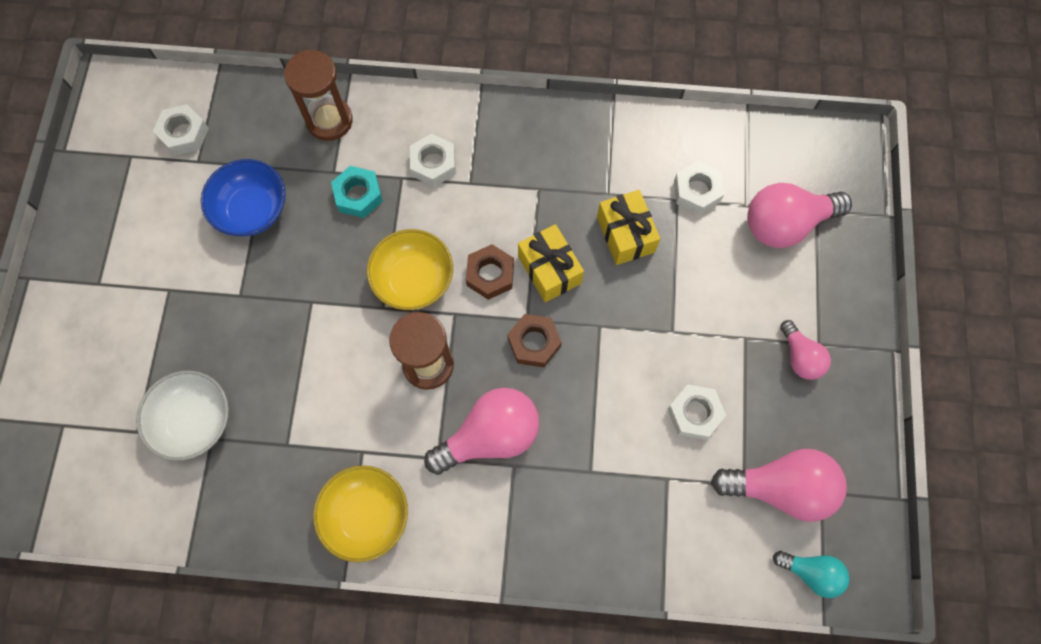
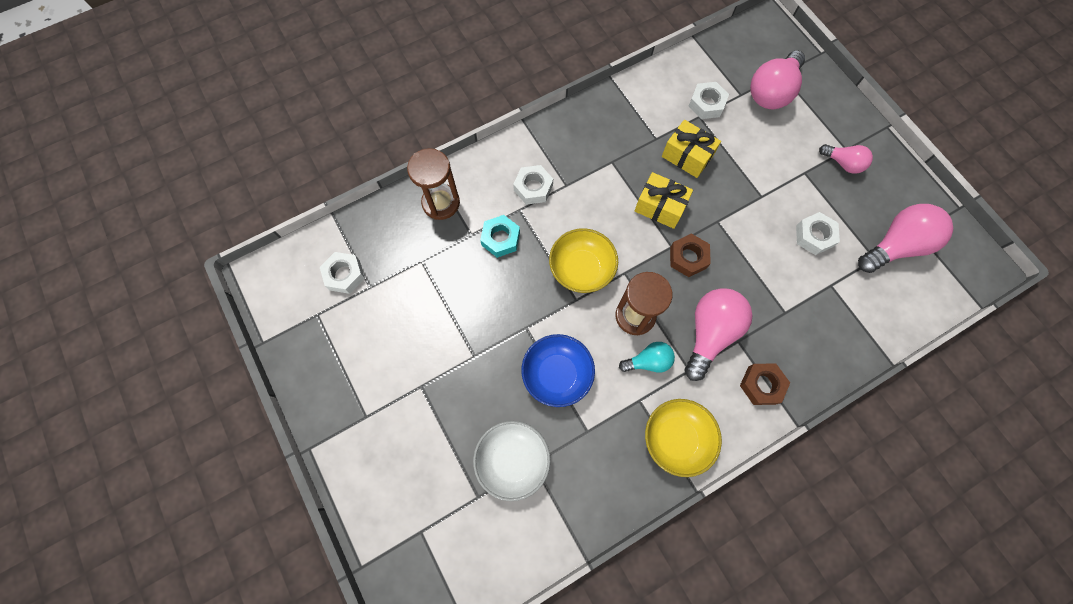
camera: 35 degrees left, 0 degrees up
(252, 210) = (436, 294): blue bowl -> blue bowl (557, 374)
(490, 275) = (626, 234): brown nut -> brown nut (761, 385)
(811, 573) = (951, 283): turquoise light bulb -> turquoise light bulb (648, 361)

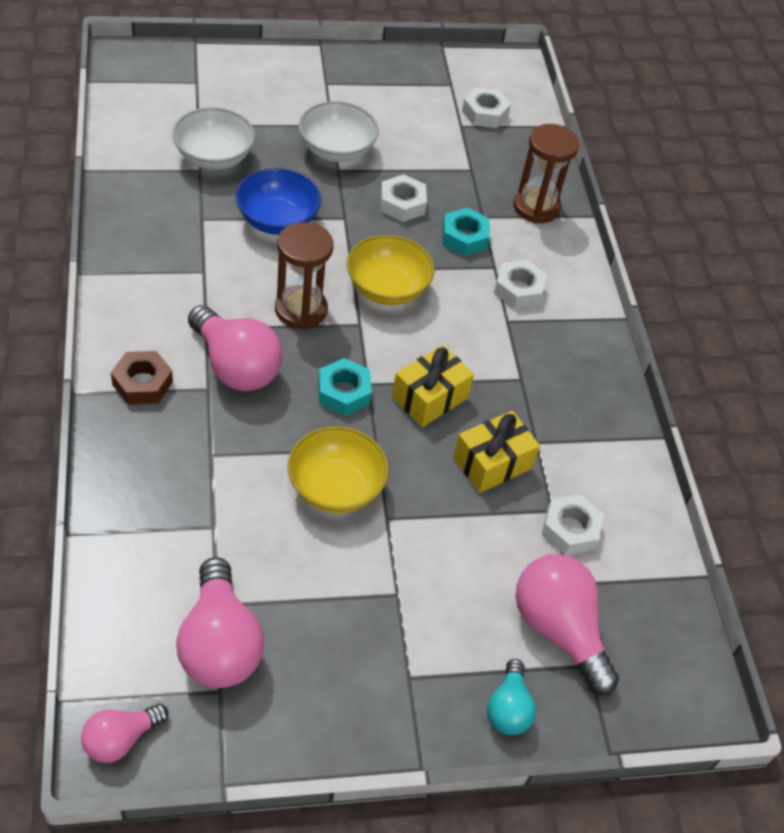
camera: 105 degrees right, 20 degrees down
(451, 368) = (336, 150): none -> white bowl
(648, 361) = (240, 297): turquoise light bulb -> turquoise light bulb (508, 708)
(676, 439) = (142, 282): yellow bowl -> yellow bowl (335, 487)
(688, 257) = (344, 392): brown nut -> turquoise nut
(814, 236) = (293, 547): white nut -> white nut (402, 204)
(843, 163) = (387, 656): pink light bulb -> pink light bulb (121, 739)

